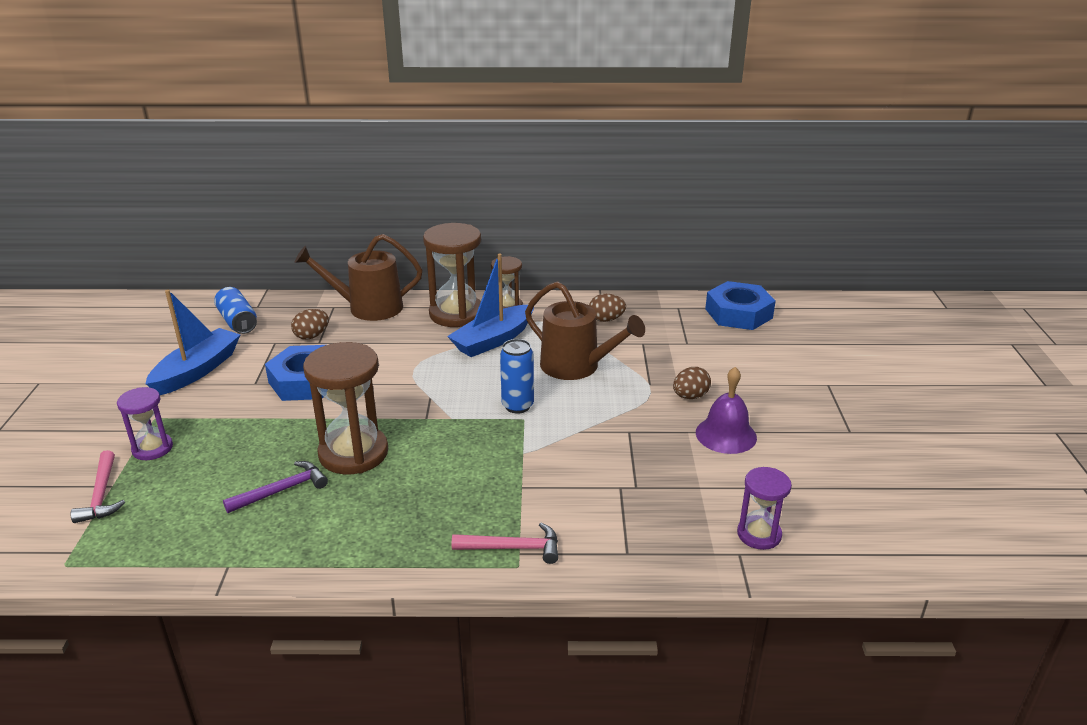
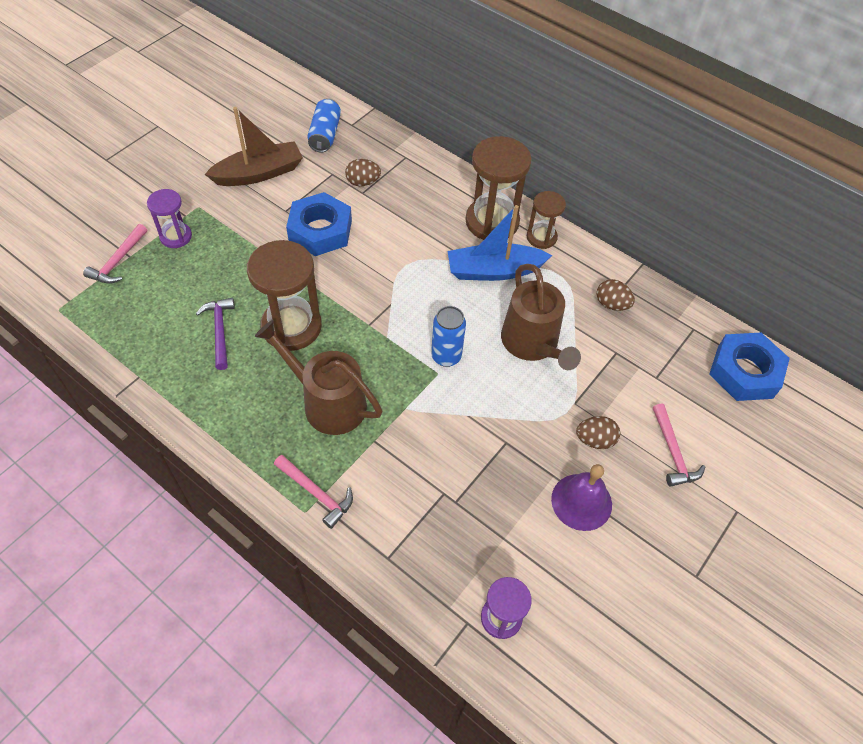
camera: 35 degrees right, 25 degrees up
(197, 370) = (259, 173): blue boat -> brown boat
(282, 490) = (220, 331): purple hammer -> purple hammer turned 105 degrees counterclockwise
(368, 308) = (430, 174): brown watering can -> brown watering can (328, 403)
(749, 376) = (673, 452): none -> pink hammer

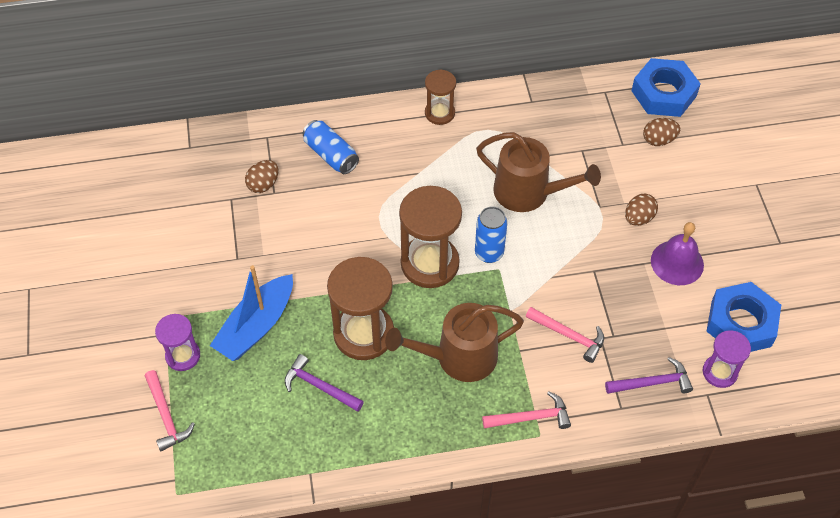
camera: 45 degrees left, 0 degrees up
(259, 173) = (174, 249): brown boat -> none
(320, 230) = (284, 249): blue nut -> blue nut (741, 323)
(325, 135) = (180, 173): blue can -> blue can (331, 155)
(436, 566) = (652, 383): none -> purple hammer
(492, 222) = (393, 131): brown hourglass -> brown hourglass (430, 263)
(494, 271) = (441, 166): blue boat -> blue boat (256, 326)
(611, 304) = (540, 120): brown egg -> brown egg (658, 140)
(673, 452) = (686, 183): pink hammer -> pink hammer (569, 336)

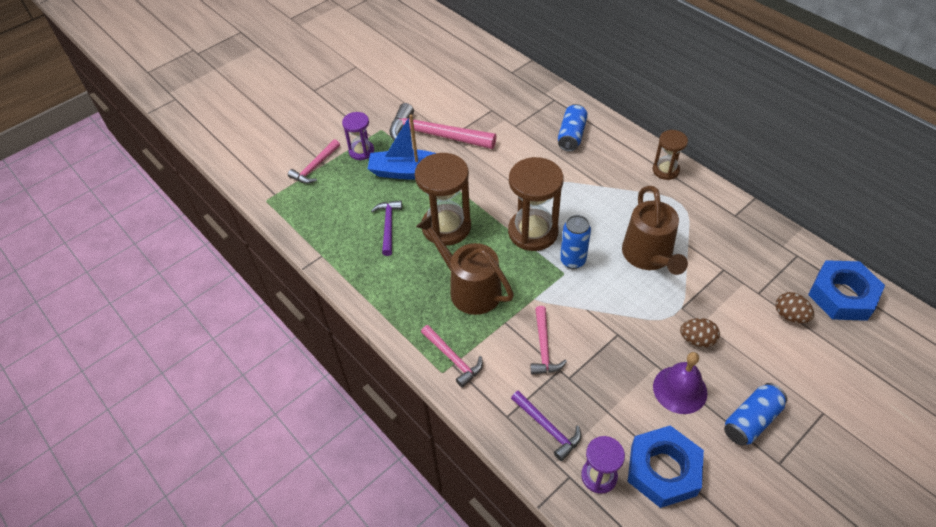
camera: 60 degrees right, 5 degrees down
(222, 271) = (435, 135): none -> pink hammer
(263, 184) = (516, 118): brown egg -> none
(734, 234) = (751, 420): none -> blue can

